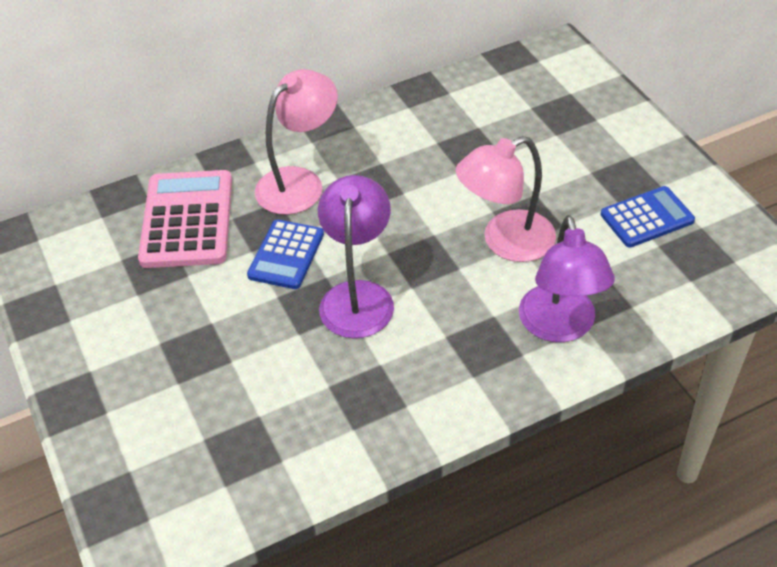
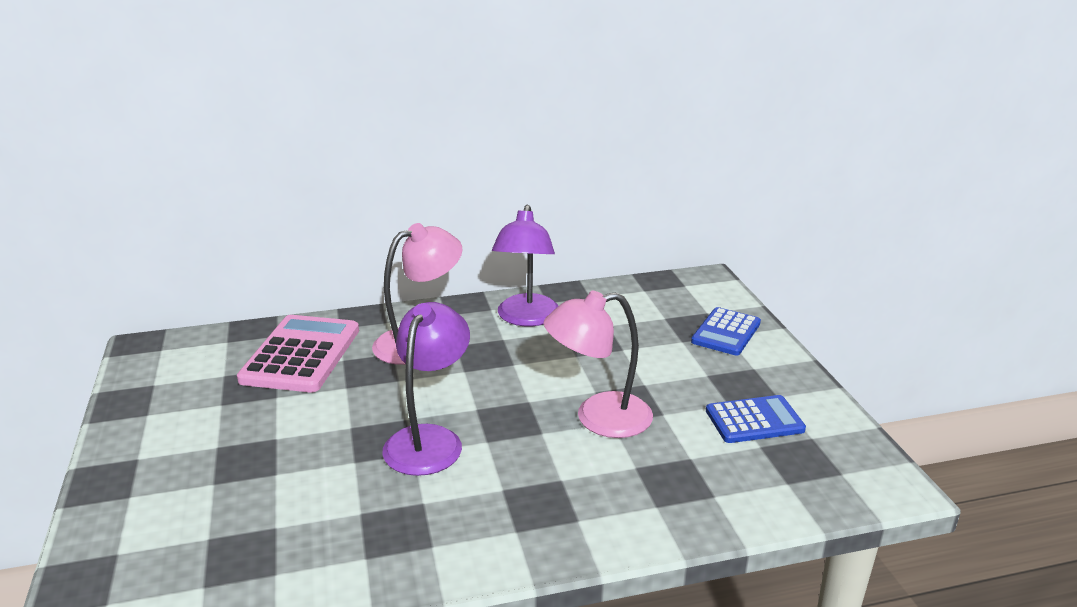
camera: 10 degrees right, 20 degrees down
(286, 255) = (377, 395): blue calculator -> blue calculator (726, 332)
(560, 327) = (628, 501): purple lamp -> purple lamp (526, 318)

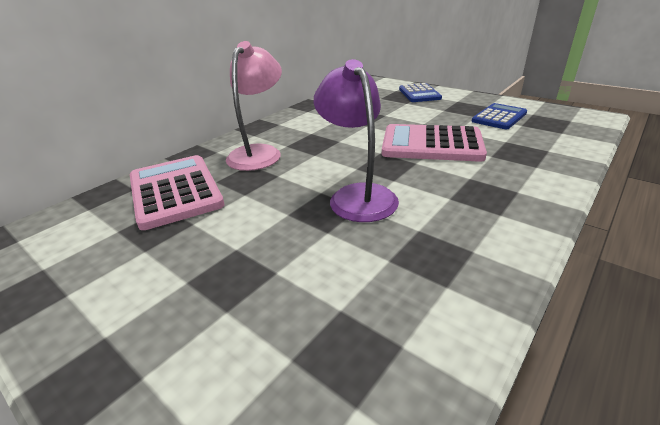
camera: 35 degrees left, 5 degrees up
(526, 318) = (308, 120): purple lamp -> none
(598, 418) = (431, 144): pink lamp -> pink calculator

